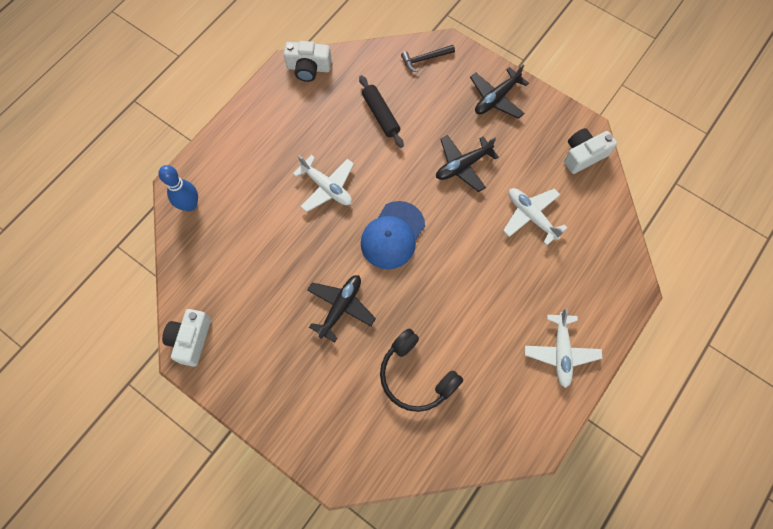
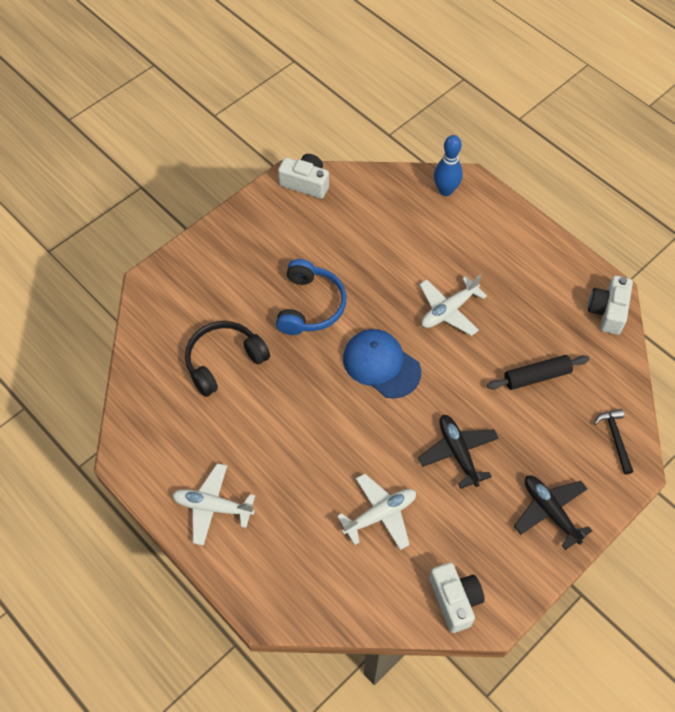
camera: 100 degrees right, 10 degrees down
(341, 307) = (310, 306): black plane -> blue headphones

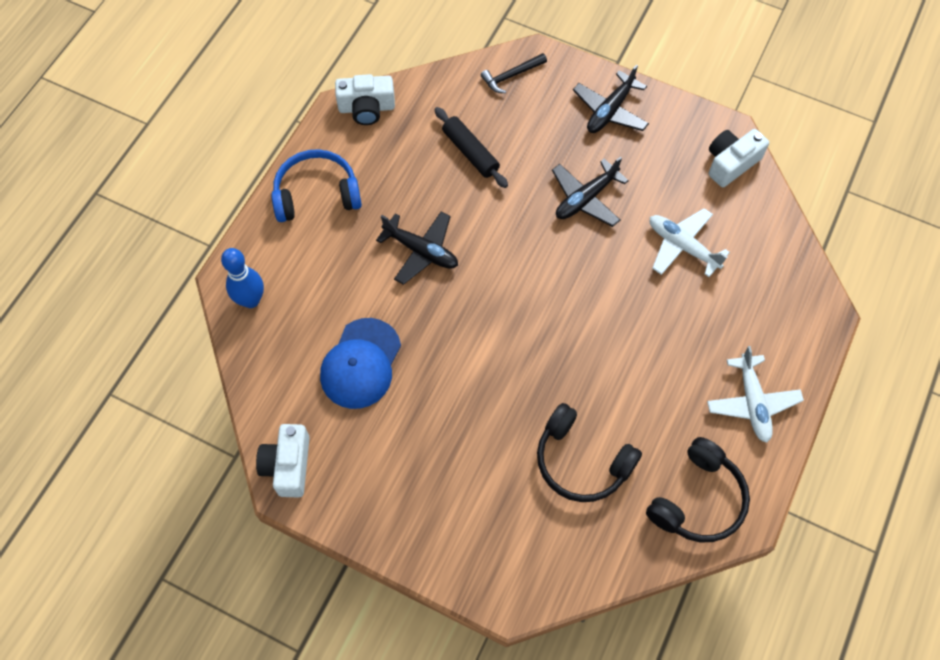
camera: 110 degrees left, 5 degrees up
(156, 430) = (698, 500): none -> black headphones
(310, 306) = (470, 394): blue headphones -> blue headphones (316, 194)
(381, 365) = (516, 296): blue cap -> blue cap (361, 363)
(449, 310) = (421, 251): white plane -> black plane

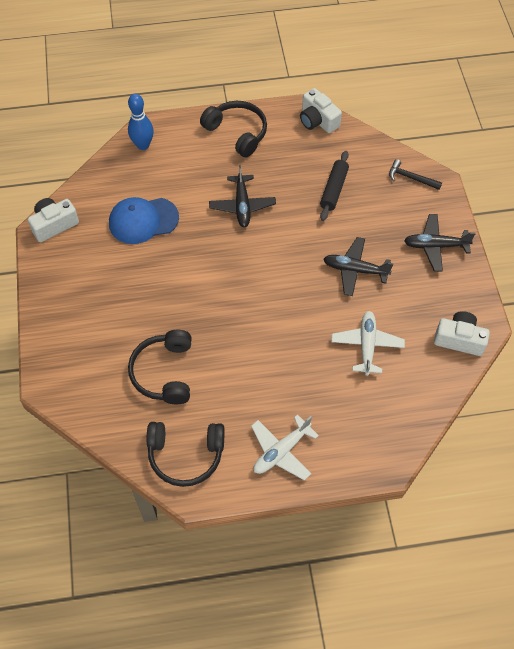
camera: 55 degrees right, 5 degrees down
(316, 194) = (237, 132): blue headphones -> black headphones

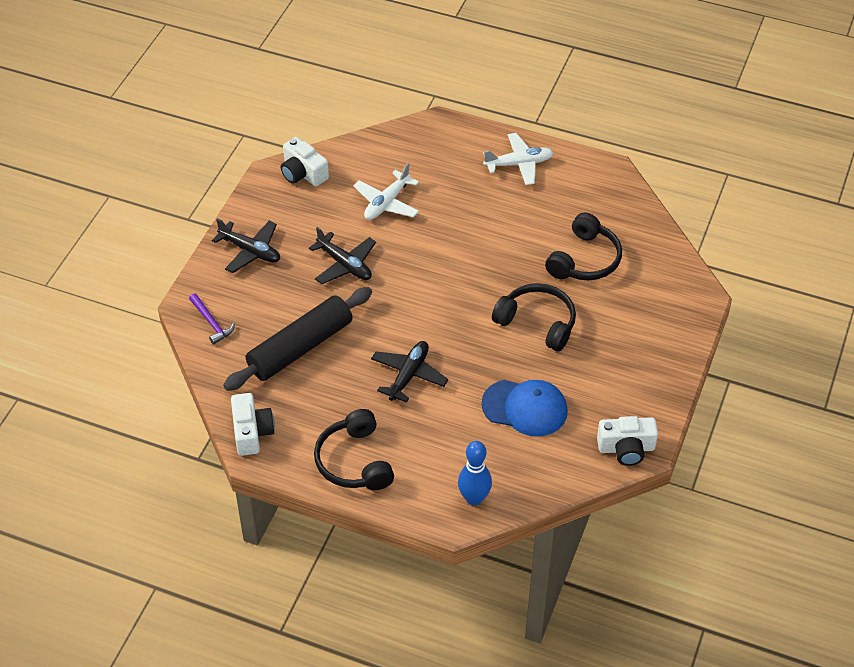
camera: 150 degrees left, 10 degrees down
(185, 455) = (601, 194): black headphones -> black headphones (537, 323)
(334, 189) = (300, 347): black rolling pin -> black rolling pin, size x1.71
(411, 178) = (211, 323): black hammer -> purple hammer

